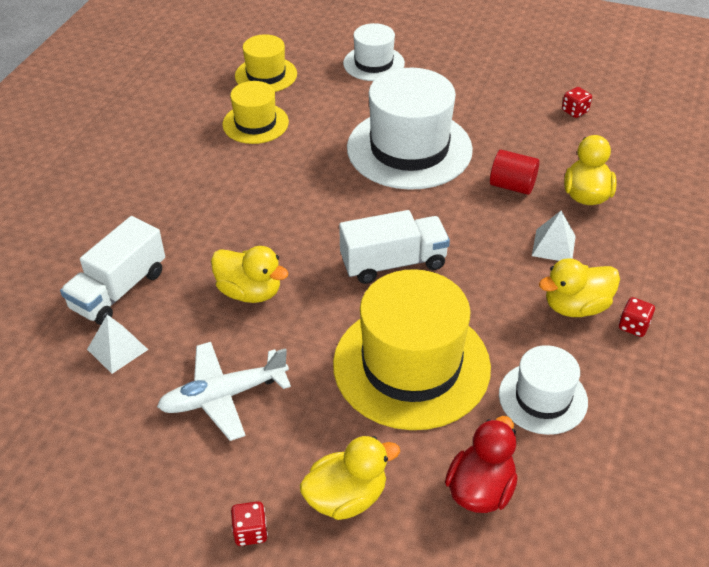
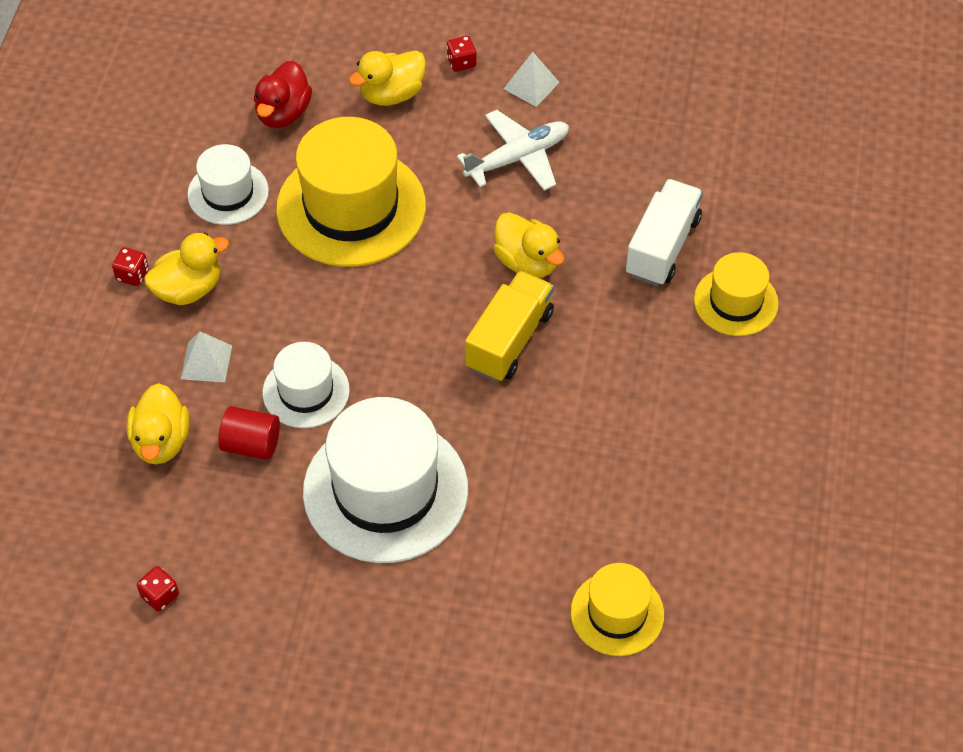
camera: 170 degrees right, 10 degrees up
(117, 349) = (633, 187): white pyramid -> white pyramid (531, 85)
(250, 292) = (527, 262): yellow duck -> yellow duck turned 150 degrees counterclockwise
(255, 123) = (600, 509): yellow hat -> yellow hat (736, 301)
(287, 232) = (509, 340): none -> yellow truck
(373, 63) = (461, 664): white hat -> white hat (306, 391)
(393, 263) = (383, 316): white truck -> none

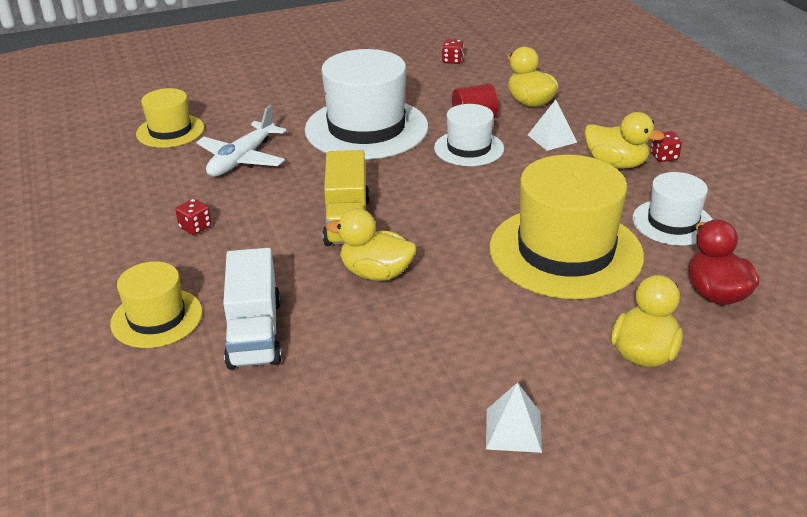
camera: 150 degrees right, 20 degrees down
(188, 289) = (616, 164): yellow duck -> yellow duck turned 90 degrees counterclockwise
(461, 62) = (613, 419): red dice -> red dice (195, 227)
(518, 158) = (459, 350): white plane -> white plane (242, 159)

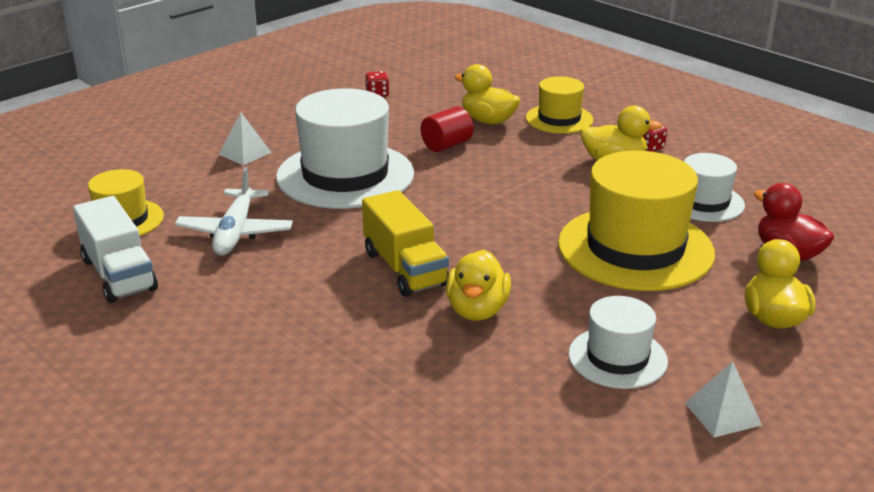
camera: 25 degrees left, 5 degrees down
(157, 318) = (283, 412): yellow hat -> yellow hat (559, 119)
(195, 227) = (244, 312): red dice -> none
(255, 333) = (404, 398): white truck -> white truck (119, 274)
(376, 273) = (477, 310): yellow duck -> yellow duck turned 75 degrees counterclockwise
(469, 148) = (466, 174): white hat -> white hat (617, 358)
(552, 138) = (537, 150): white pyramid -> white pyramid (245, 153)

